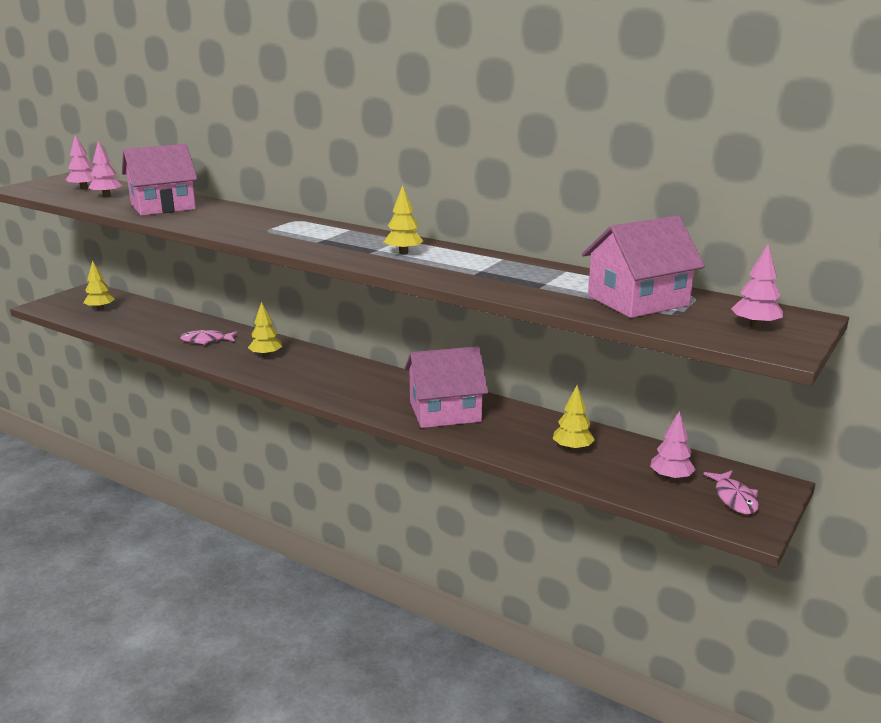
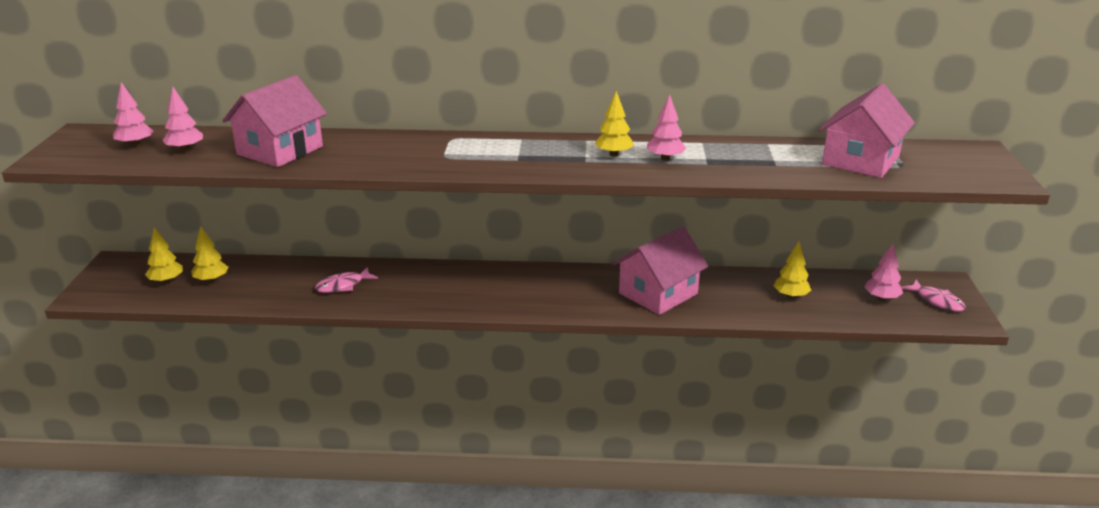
camera: 30 degrees left, 5 degrees up
(266, 355) = (427, 285): yellow tree -> yellow tree (211, 280)
(755, 326) = (963, 164): pink tree -> pink tree (665, 158)

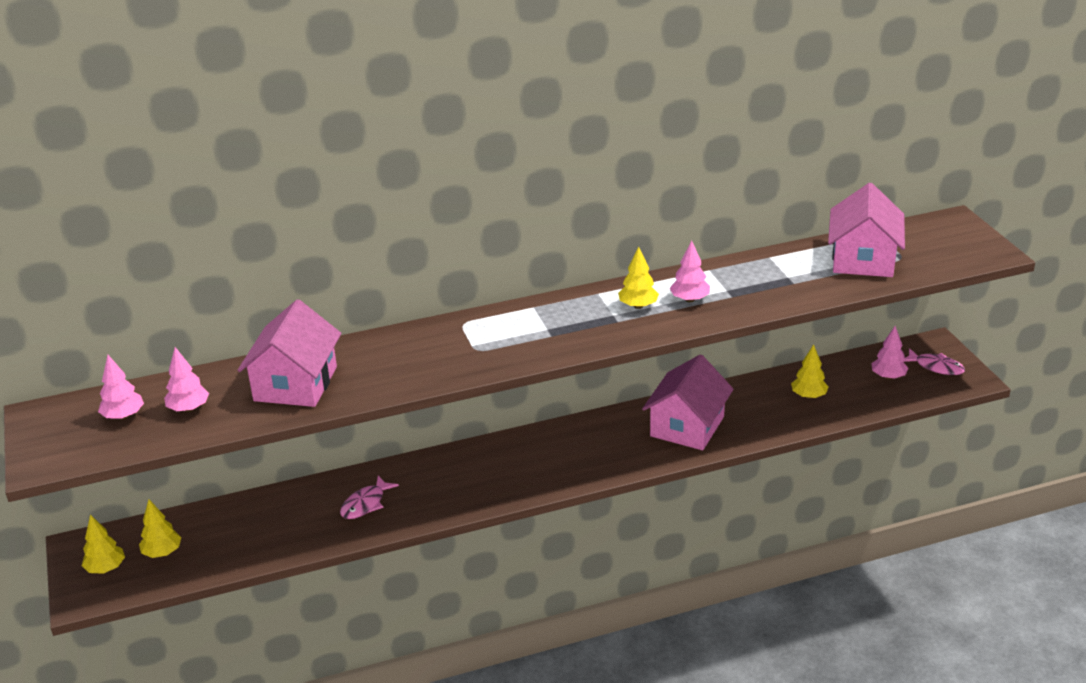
camera: 20 degrees left, 5 degrees up
(211, 280) = (213, 537): yellow tree -> yellow tree (106, 568)

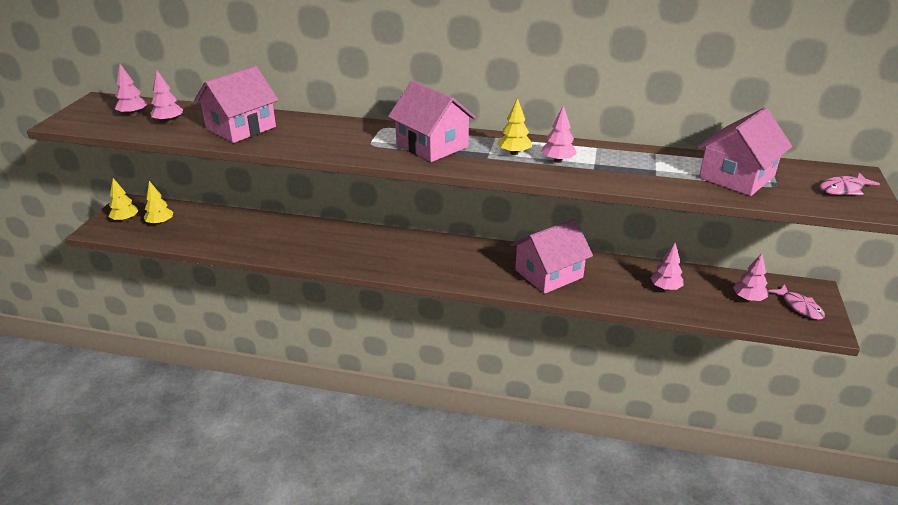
camera: 30 degrees right, 0 degrees up
(365, 504) = (292, 240): pink fish -> pink fish (843, 189)
(544, 327) = (432, 145): none -> pink house
(808, 396) = (665, 288): yellow tree -> pink tree

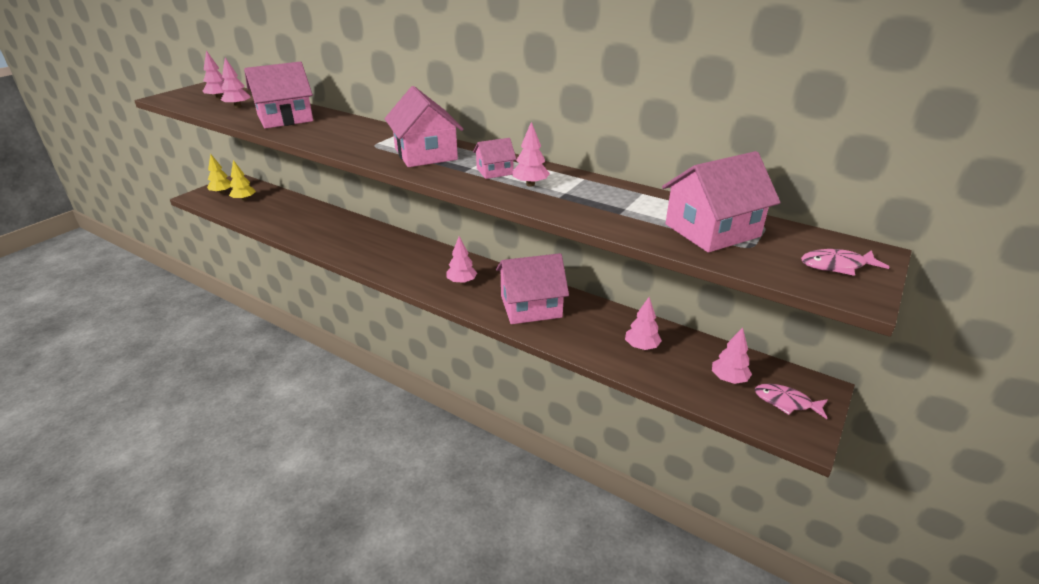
camera: 20 degrees right, 0 degrees up
(468, 264) = (462, 282): none -> pink tree
(514, 153) = (494, 171): yellow tree -> pink house
(799, 307) = (786, 402): pink fish -> pink fish turned 120 degrees clockwise

